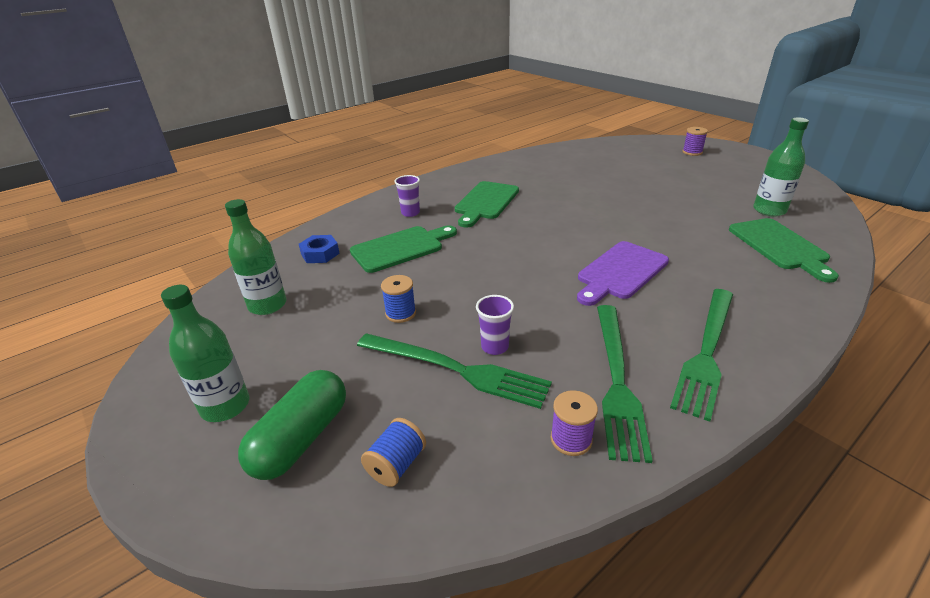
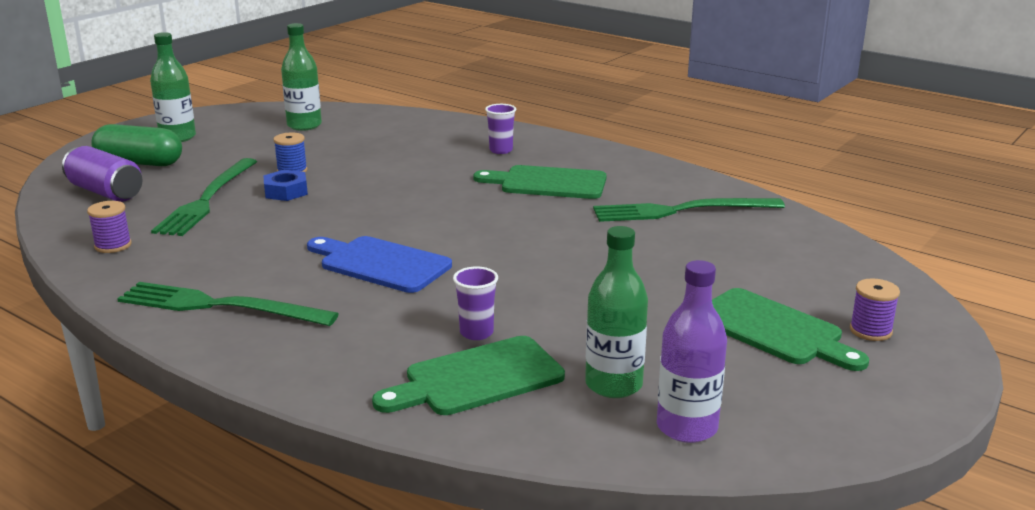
camera: 75 degrees right, 10 degrees down
(320, 254) = (396, 128): blue nut -> blue nut (286, 191)
(396, 465) = (106, 192): blue spool -> purple can
(401, 248) = (415, 156): green cutting board -> green cutting board (773, 329)
(494, 347) = (238, 211): purple cup -> purple cup (476, 333)
(616, 379) = (183, 262): green fork -> green fork (682, 210)
(620, 272) = (380, 264): purple cutting board -> blue cutting board
(803, 199) = (687, 427): none -> purple bottle

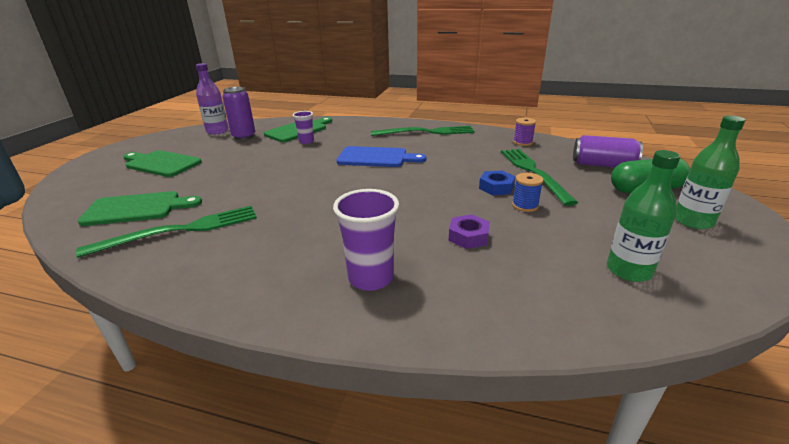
camera: 160 degrees right, 5 degrees up
(388, 159) = (468, 236): none -> purple nut
(501, 150) = (371, 278): purple cup -> purple cup, size x1.67
(548, 183) = (301, 238): green cutting board -> green cutting board (137, 208)
(613, 385) = (244, 136): green bottle -> purple can
(870, 331) = (107, 171): purple spool -> none

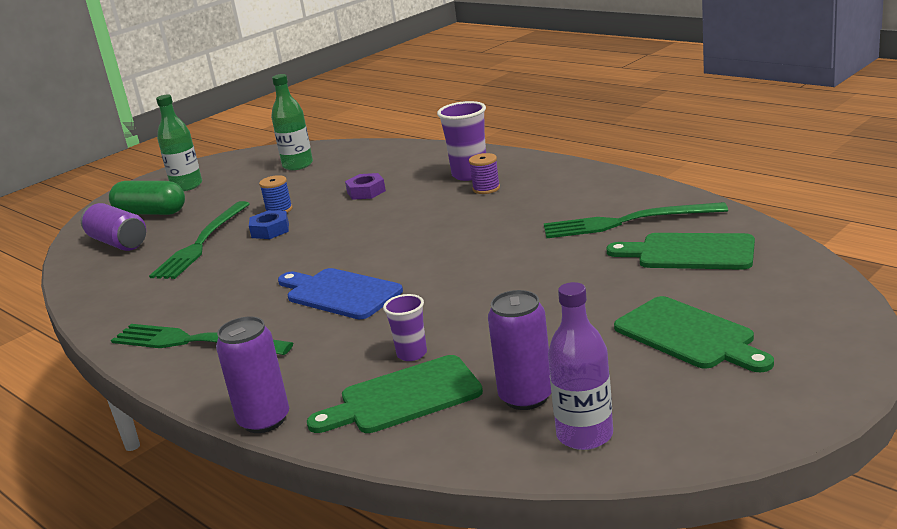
camera: 150 degrees left, 5 degrees down
(351, 119) = (264, 420): none -> purple can
(522, 142) = (116, 291): purple spool -> purple spool (486, 189)

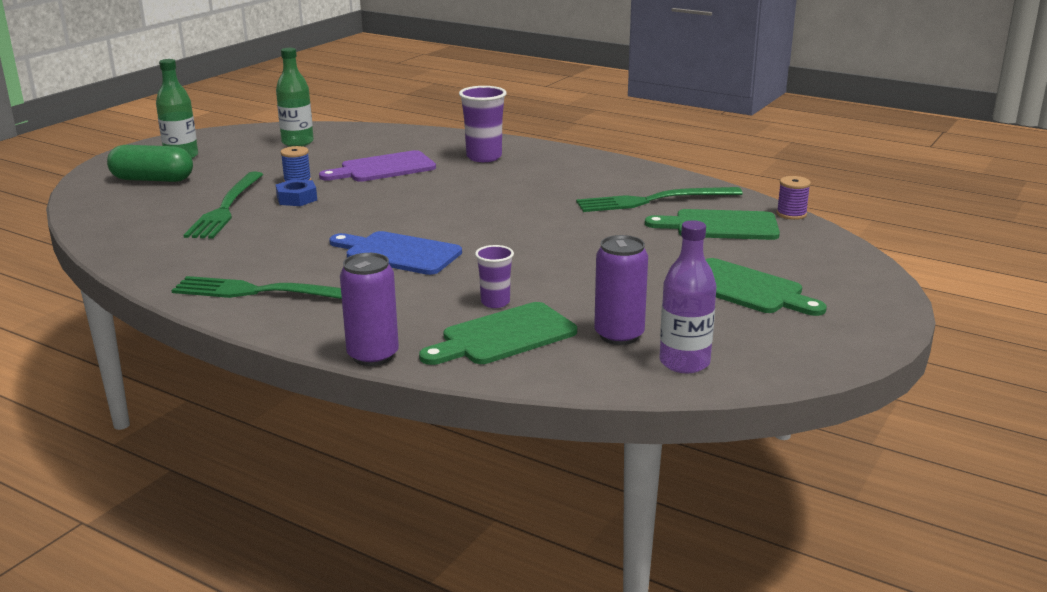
camera: 15 degrees left, 0 degrees up
(118, 242) = (129, 205): purple can -> none
(366, 192) = (383, 168): purple nut -> purple cutting board
(486, 189) = (506, 169): purple spool -> purple spool (791, 214)

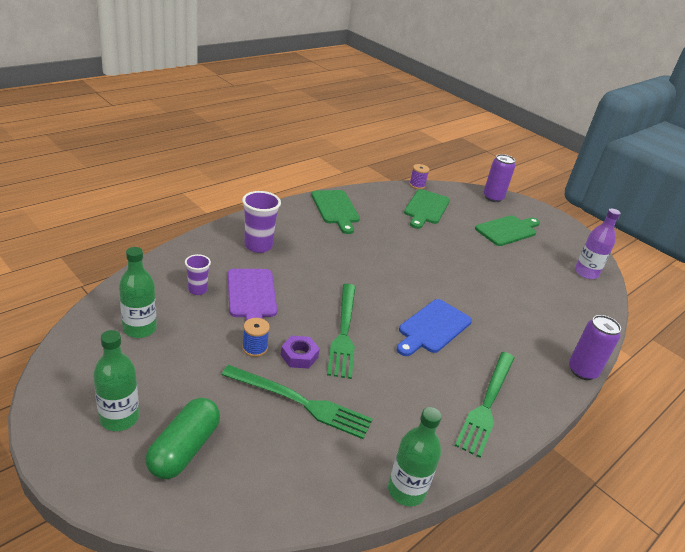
camera: 80 degrees left, 10 degrees up
(118, 261) = (406, 490): none -> green bottle
(297, 198) = (299, 356): blue nut -> purple nut
(495, 302) = (515, 309): purple cup -> purple cup (197, 290)
(504, 336) = (558, 317): green cutting board -> green cutting board (336, 209)
(619, 335) = (557, 281): purple can -> purple can (493, 197)
(654, 200) = (379, 213): green fork -> green fork (343, 331)

